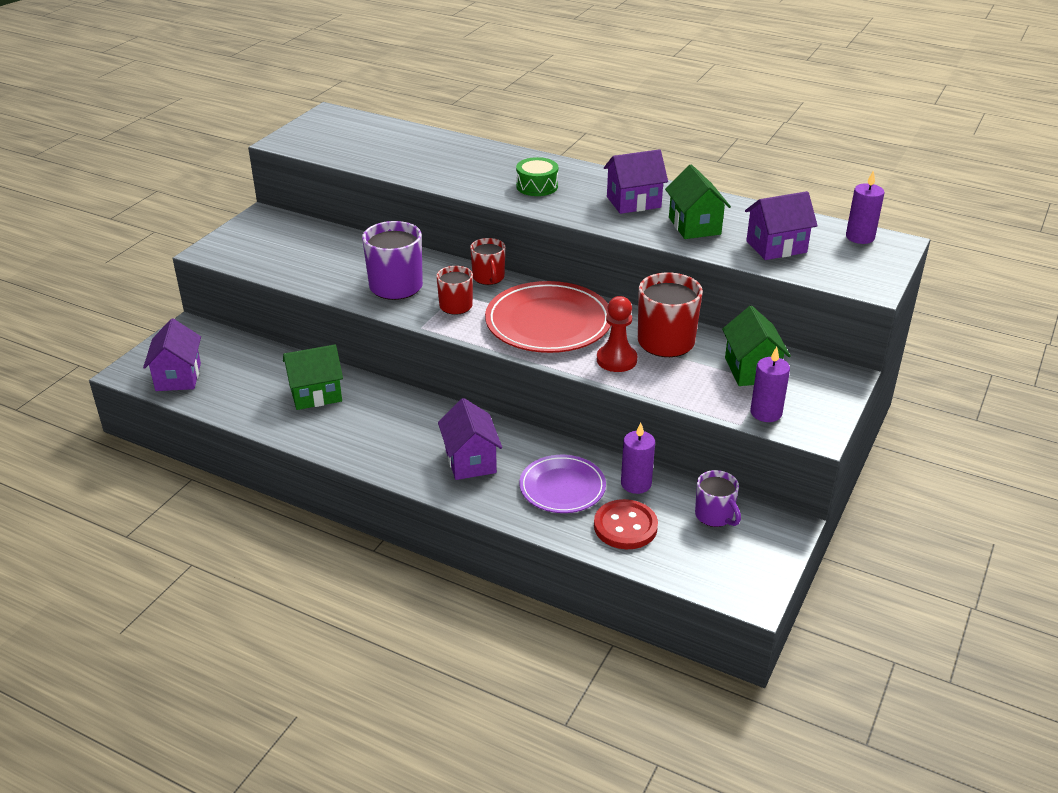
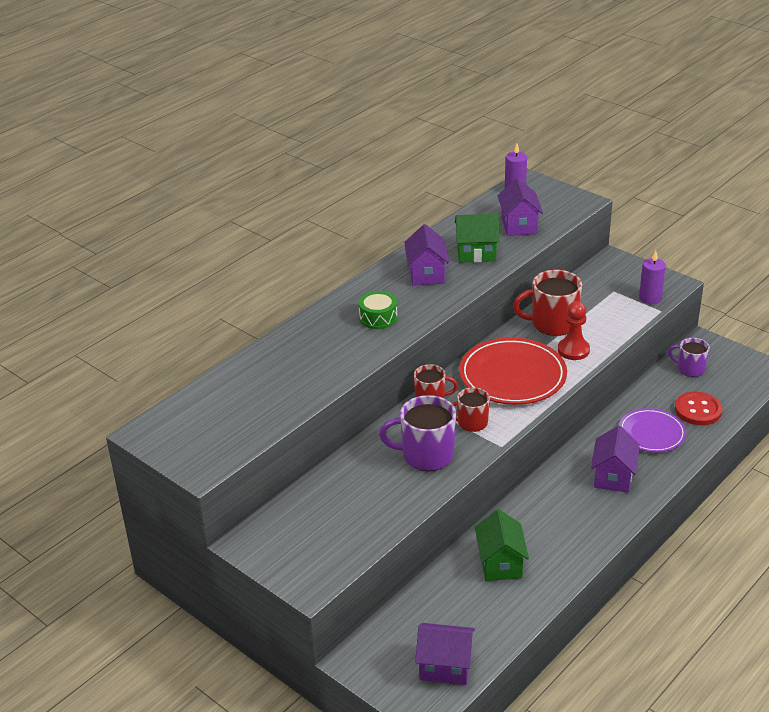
camera: 75 degrees left, 0 degrees up
(470, 461) = (613, 476): purple house -> purple house turned 75 degrees counterclockwise
(636, 484) = (651, 397): purple candle -> none
(715, 516) = (690, 369): purple mug -> purple mug turned 135 degrees counterclockwise
(751, 370) = (598, 294): green house -> none

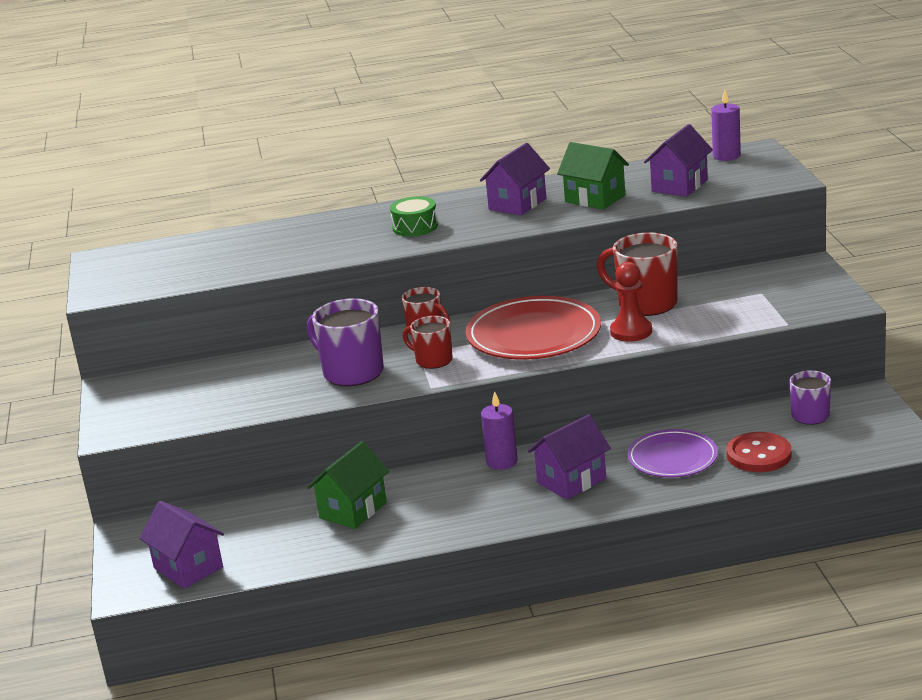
camera: 40 degrees right, 10 degrees down
(650, 298) = (793, 310): purple candle -> purple candle (501, 462)

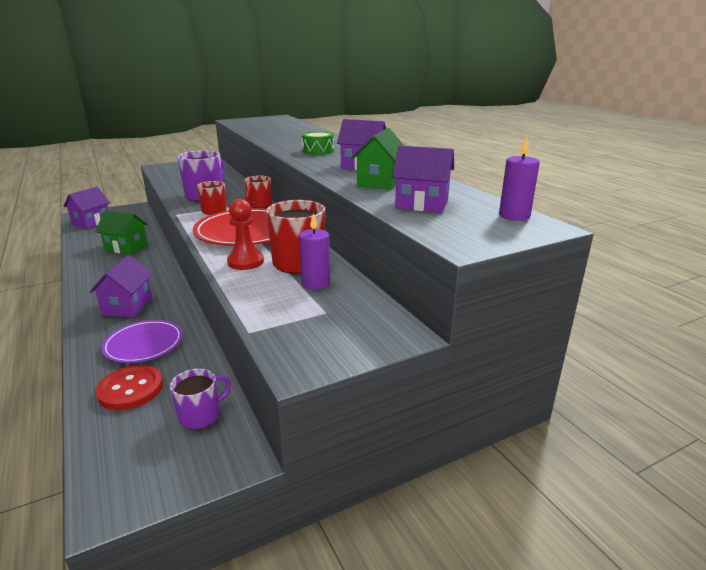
camera: 70 degrees right, 0 degrees up
(501, 462) = (165, 280): purple candle -> purple candle (316, 283)
(571, 481) = (127, 306): purple house -> purple house turned 60 degrees clockwise

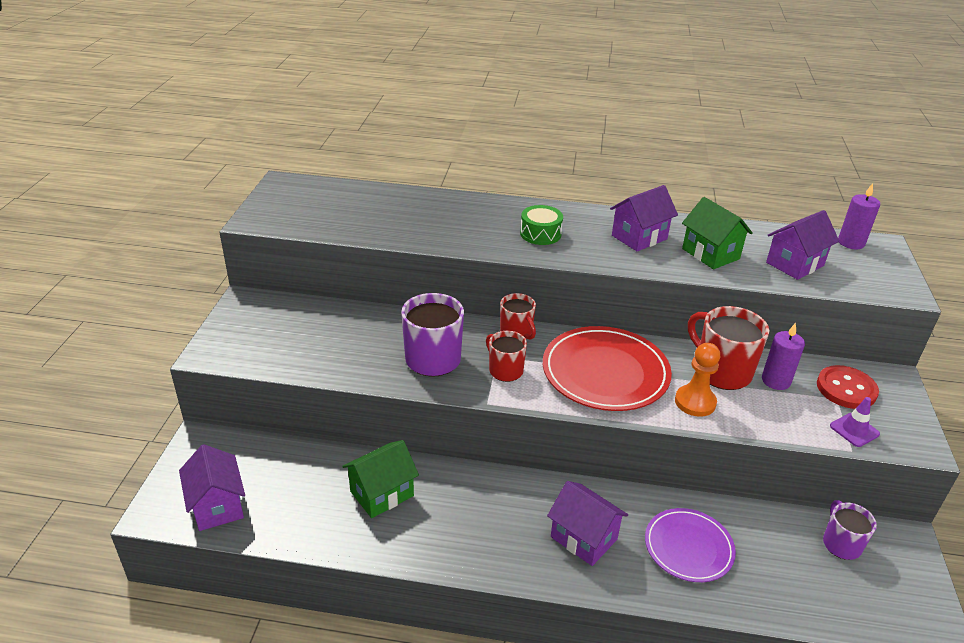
camera: 55 degrees left, 10 degrees up
(130, 389) = (774, 579): red button -> red button (846, 389)
(245, 262) = (695, 402): red pawn -> orange pawn
(283, 328) = (854, 430): none -> purple traffic cone

